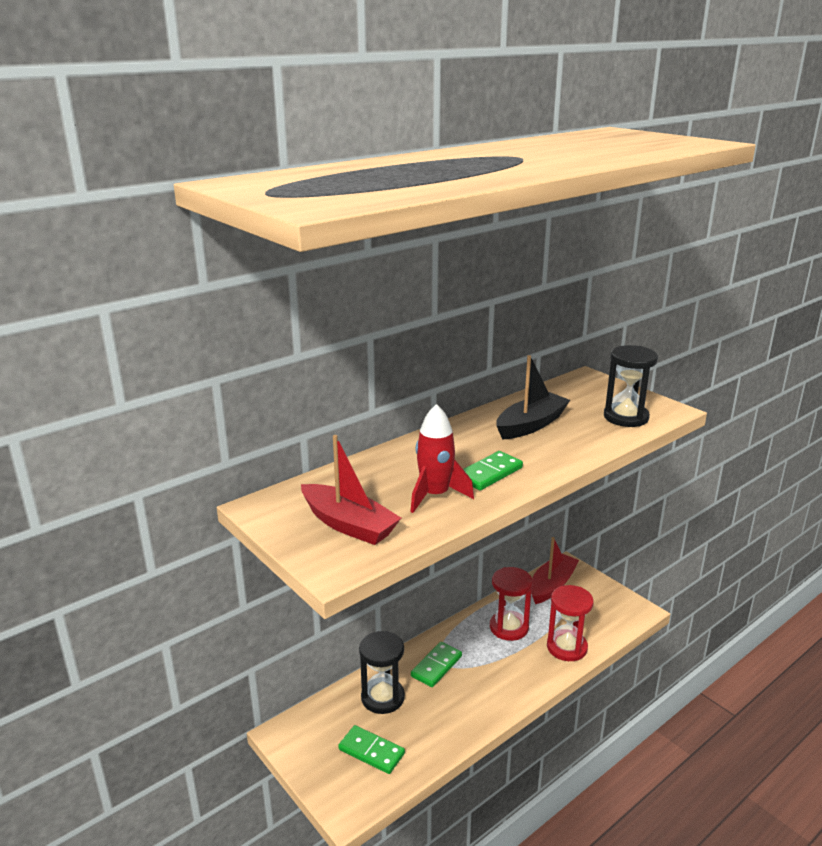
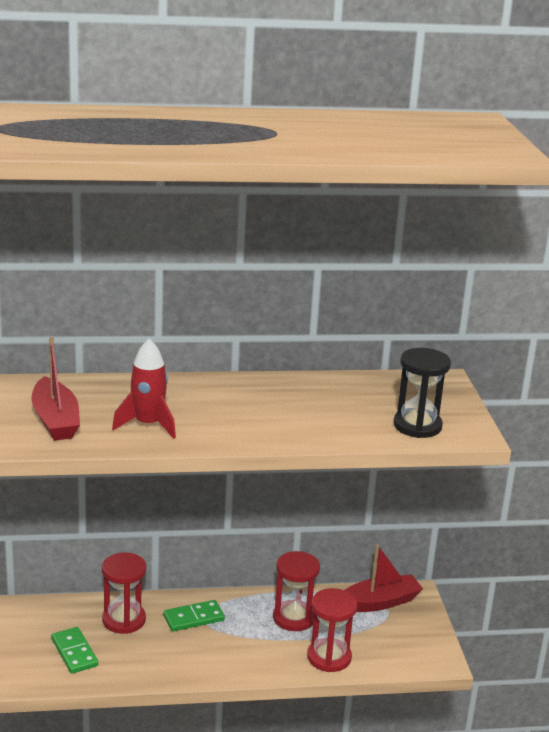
camera: 30 degrees right, 0 degrees up
(382, 697) = (124, 620): black hourglass -> red hourglass
(489, 473) = (216, 425): green domino -> none
(531, 425) = (315, 401): black boat -> none

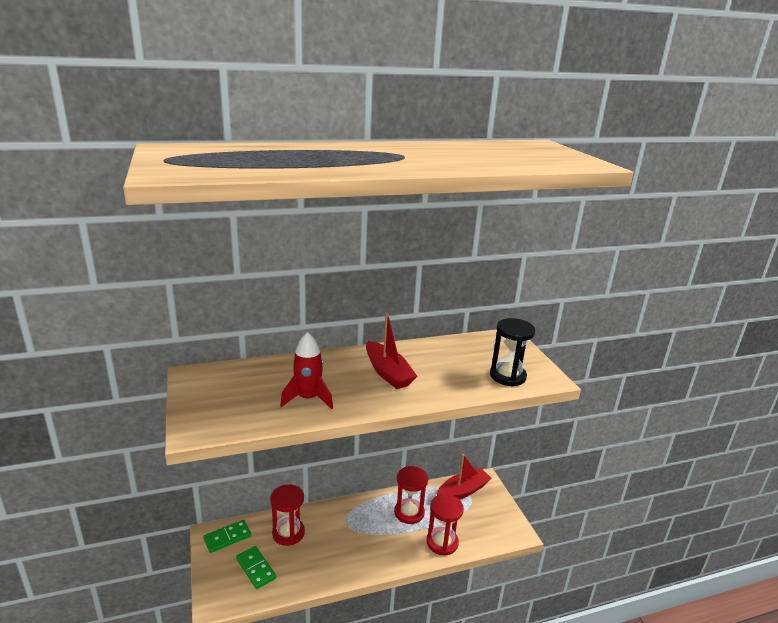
camera: 10 degrees left, 0 degrees up
(55, 420) = (232, 403): red boat -> red boat (388, 373)
(193, 618) = (339, 523): green domino -> green domino (227, 537)

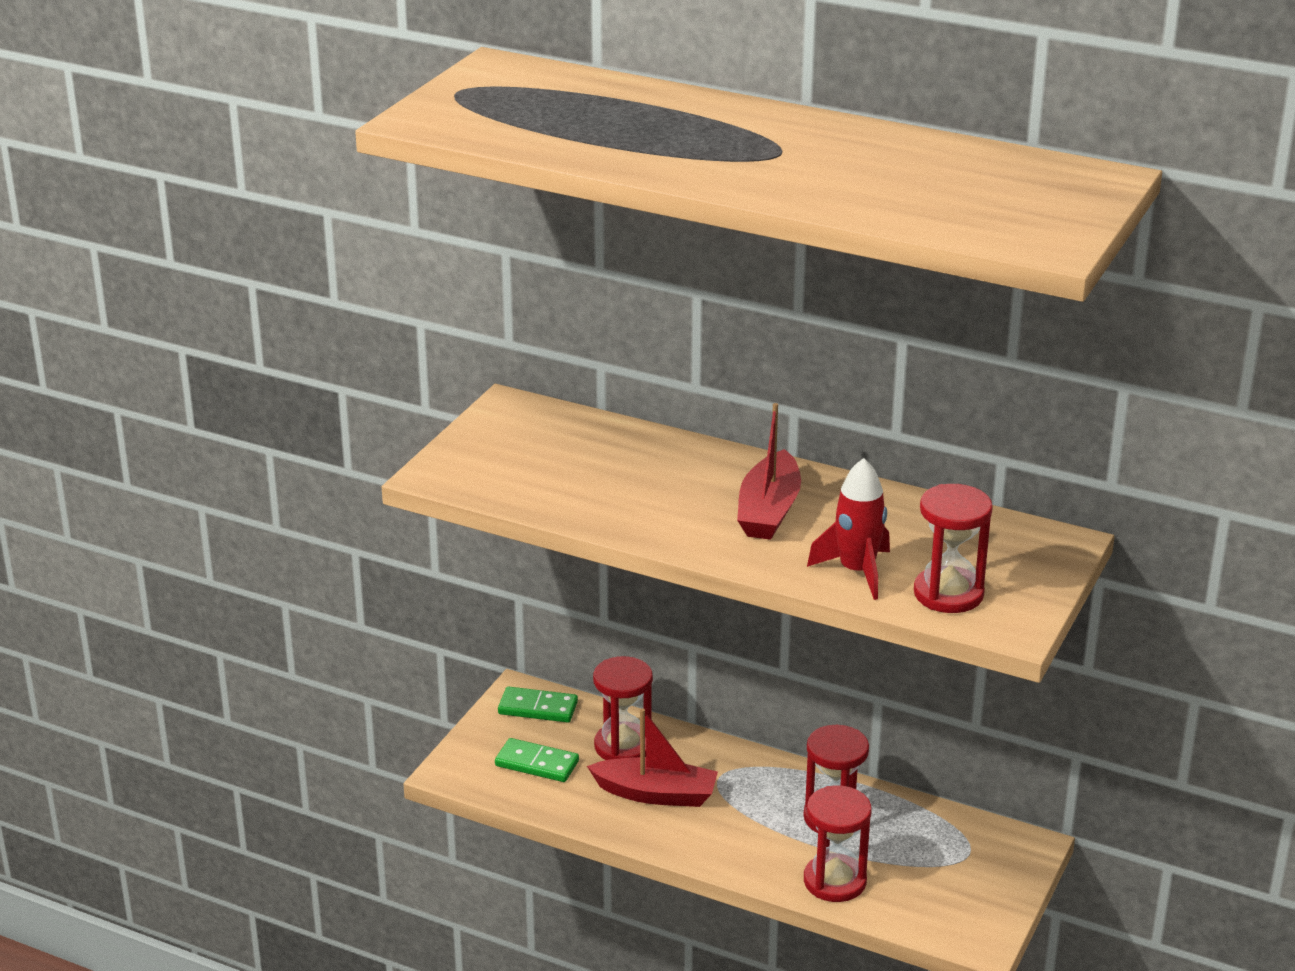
camera: 45 degrees right, 5 degrees up
(256, 568) = (537, 763): green domino -> green domino turned 75 degrees counterclockwise
(308, 399) = (612, 496): red rocket -> red rocket (857, 571)
(463, 491) = (966, 839): red boat -> red boat (656, 794)
(507, 376) = (948, 594): black hourglass -> red hourglass

